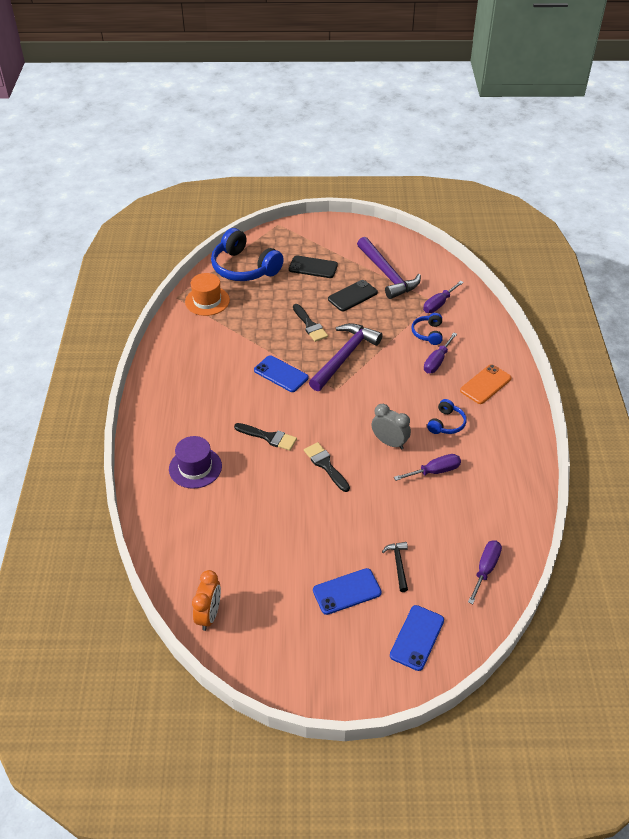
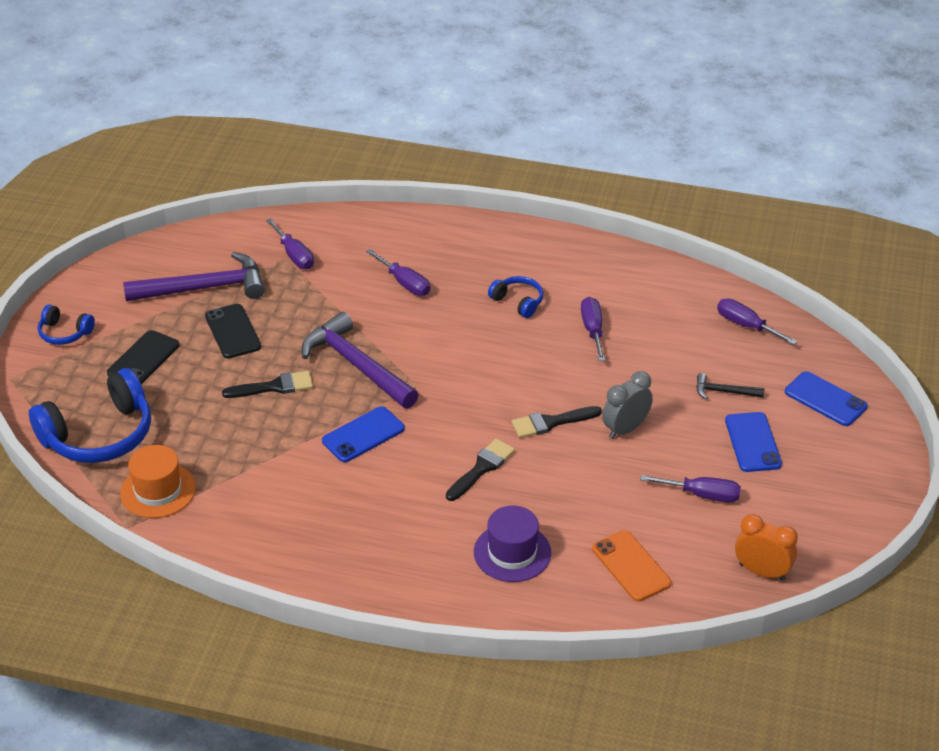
camera: 75 degrees left, 5 degrees down
(279, 566) = (702, 495): none -> purple screwdriver
(389, 442) = (532, 357): grey clock -> grey clock (625, 429)
(428, 333) = (347, 278): blue headphones -> blue headphones (64, 333)
(485, 384) = (464, 253): orange phone -> orange phone (631, 566)

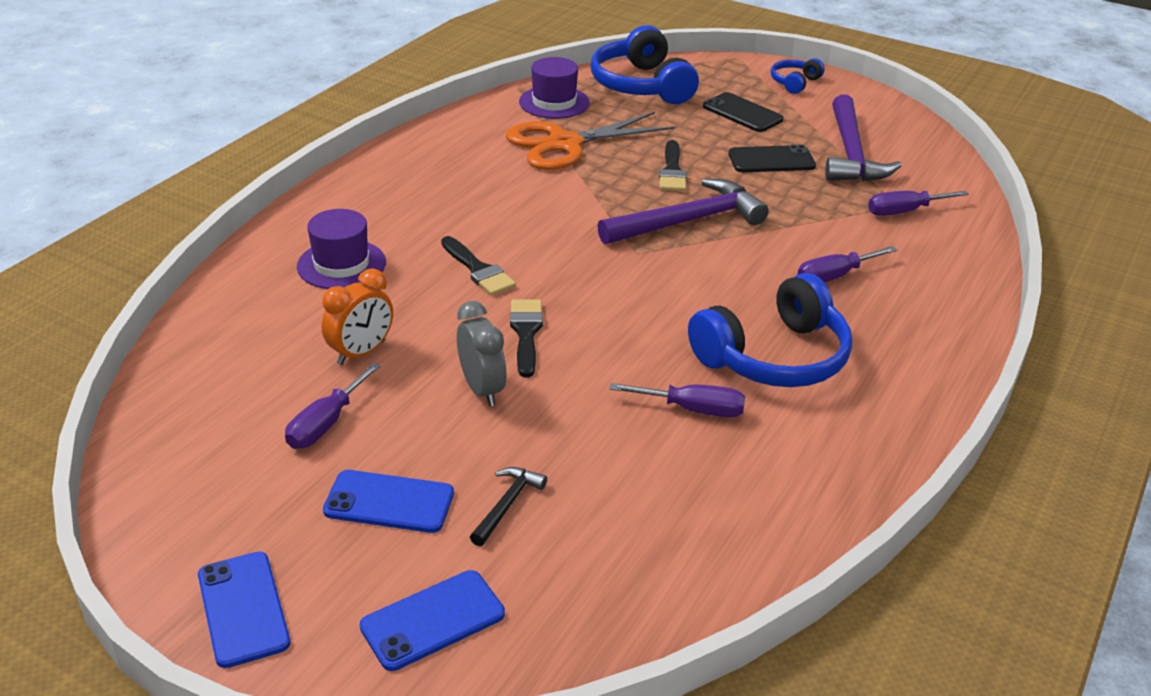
camera: 105 degrees right, 5 degrees down
(158, 490) = (554, 102): orange hat -> purple hat
(246, 464) = (564, 144): none -> orange scissors
(363, 435) = (572, 208): blue phone -> blue phone (243, 609)
(518, 302) = (774, 357): blue headphones -> blue headphones, size x2.02
(631, 566) = (259, 337): orange phone -> none
(746, 325) = (650, 580): purple screwdriver -> none
(762, 572) = (166, 437): orange clock -> orange clock (361, 352)

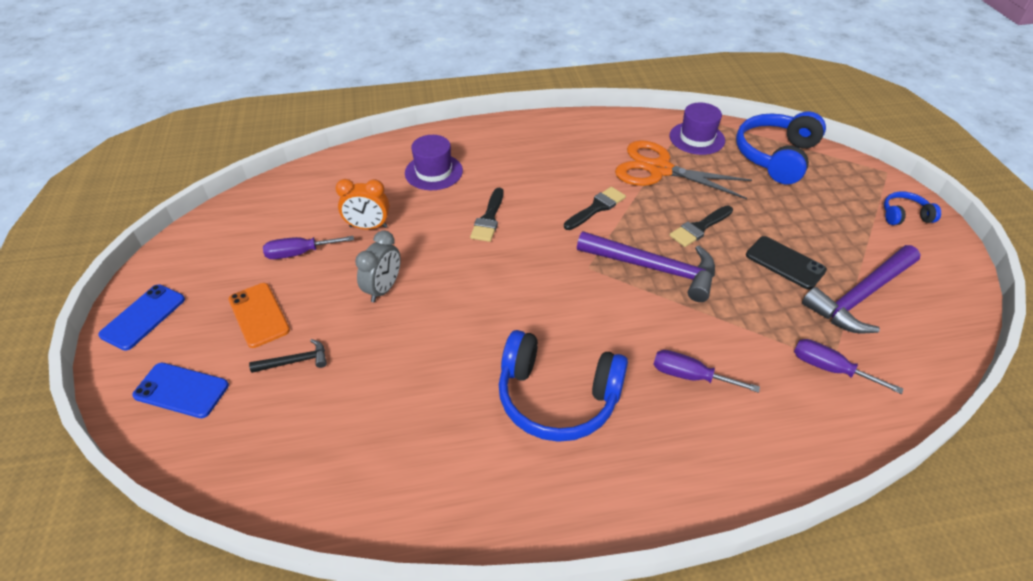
camera: 50 degrees right, 10 degrees up
(389, 502) = (259, 315): blue phone -> orange phone
(526, 333) = (453, 273): black brush -> black brush (596, 208)
(693, 409) = (458, 389): purple screwdriver -> none
(742, 113) = (820, 216): black phone -> none

